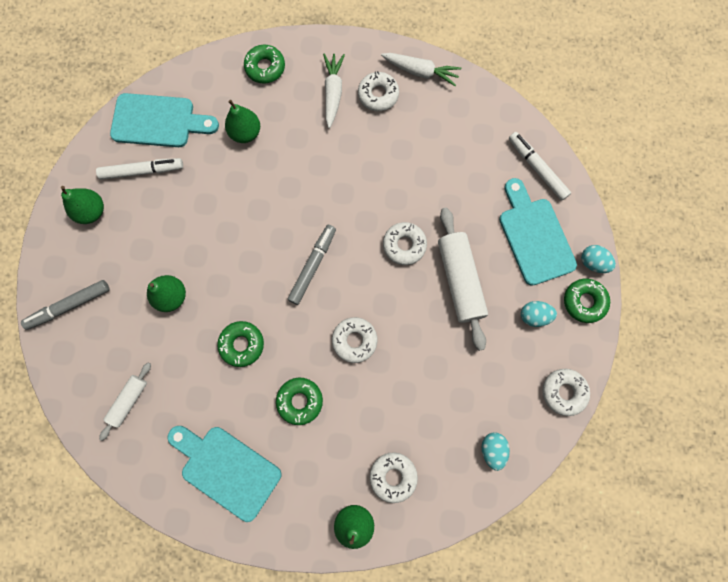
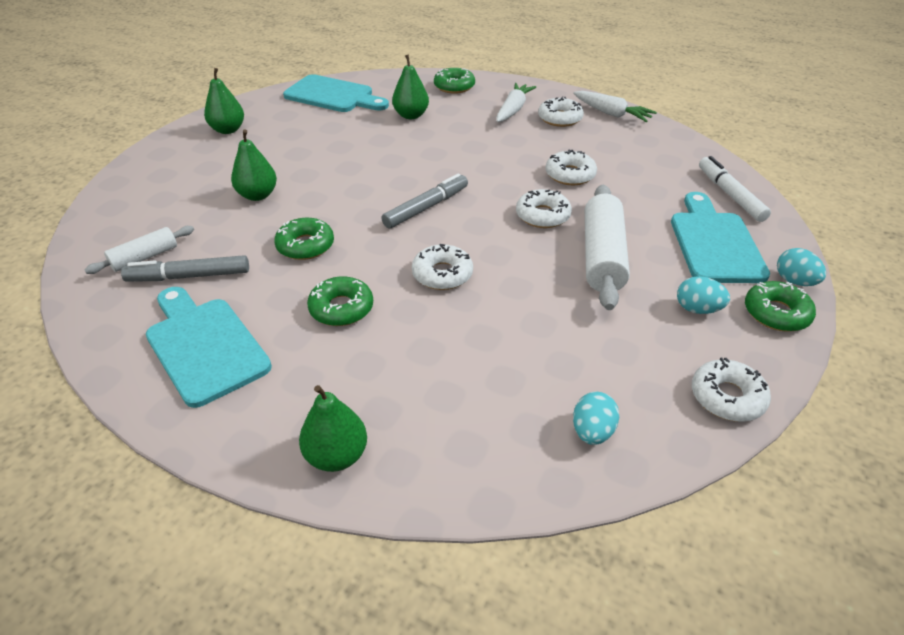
camera: 20 degrees right, 35 degrees down
(69, 306) = (150, 179): grey marker -> grey marker (189, 276)
(142, 171) = (295, 117): white marker -> none
(393, 476) = (424, 419): white donut -> white donut (570, 175)

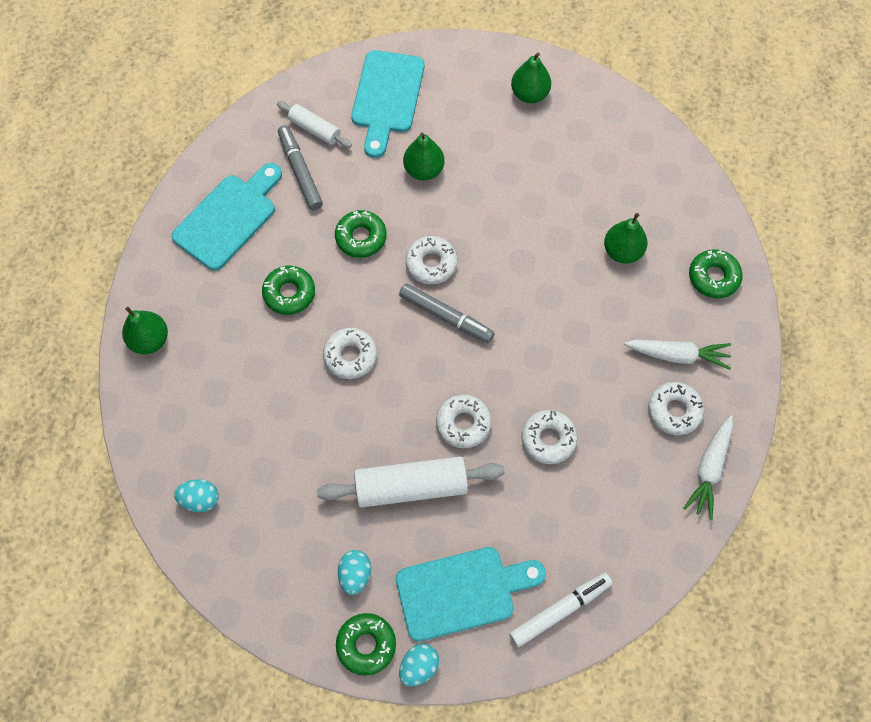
camera: 75 degrees right, 25 degrees up
(333, 95) = (640, 159): turquoise cutting board -> turquoise cutting board (387, 97)
(727, 397) = (254, 597): white donut -> white donut (431, 263)

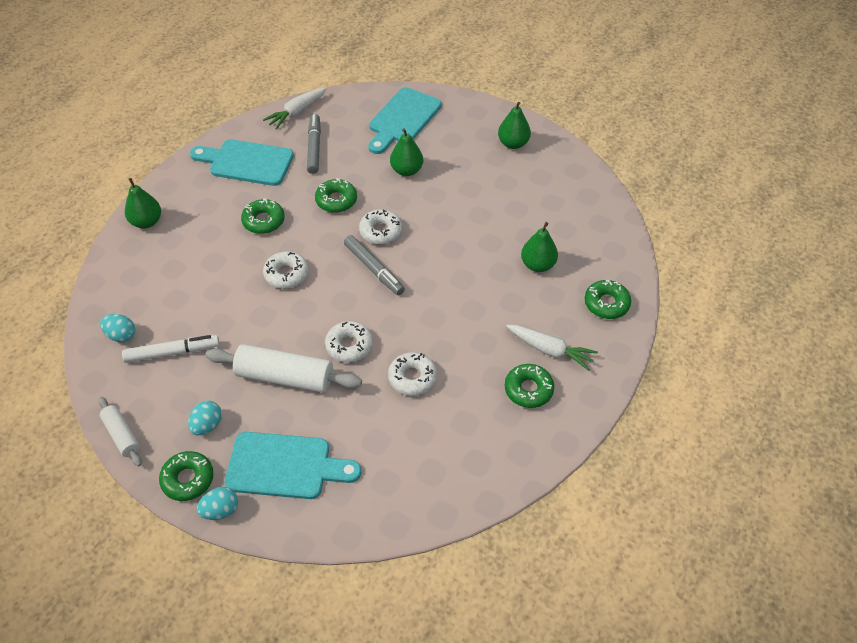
camera: 20 degrees right, 15 degrees down
(229, 218) = (246, 162): turquoise cutting board -> turquoise cutting board turned 135 degrees counterclockwise
(315, 129) = (339, 125): white rolling pin -> white rolling pin (122, 435)
(560, 610) = (358, 508): white marker -> white marker (172, 352)
(674, 411) = (528, 389): white donut -> green donut
(709, 469) = (539, 442): white carrot -> white carrot (297, 112)

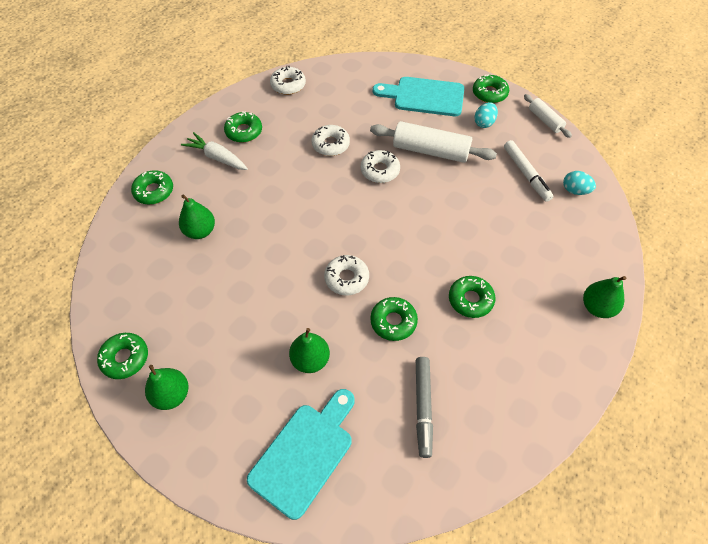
camera: 175 degrees left, 5 degrees up
(172, 352) = (526, 174): white marker -> white marker turned 105 degrees counterclockwise
(220, 510) = (463, 77): turquoise egg -> none
(246, 162) = (505, 388): turquoise cutting board -> none
(286, 274) = (439, 237): white donut -> white donut (288, 85)
(297, 112) = (452, 480): white carrot -> none
(374, 269) = (356, 237): grey marker -> none
(561, 163) = (125, 358): none -> green donut

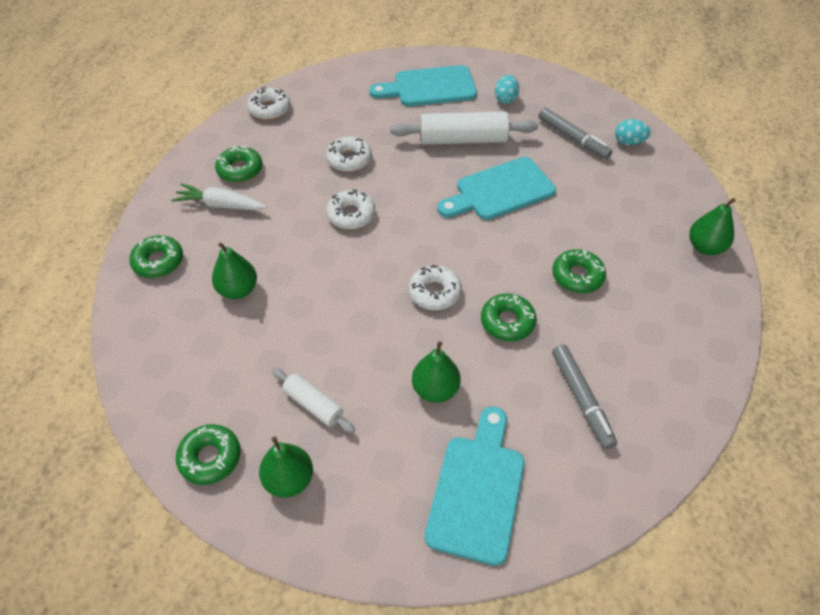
camera: 20 degrees left, 5 degrees down
(380, 170) = (417, 173): white donut -> white donut (351, 215)
(440, 205) = (500, 191): none -> turquoise cutting board
(489, 93) = (497, 69): green donut -> none
(526, 174) = (573, 138): white marker -> grey marker
(545, 120) = (566, 82): white rolling pin -> white rolling pin (313, 405)

